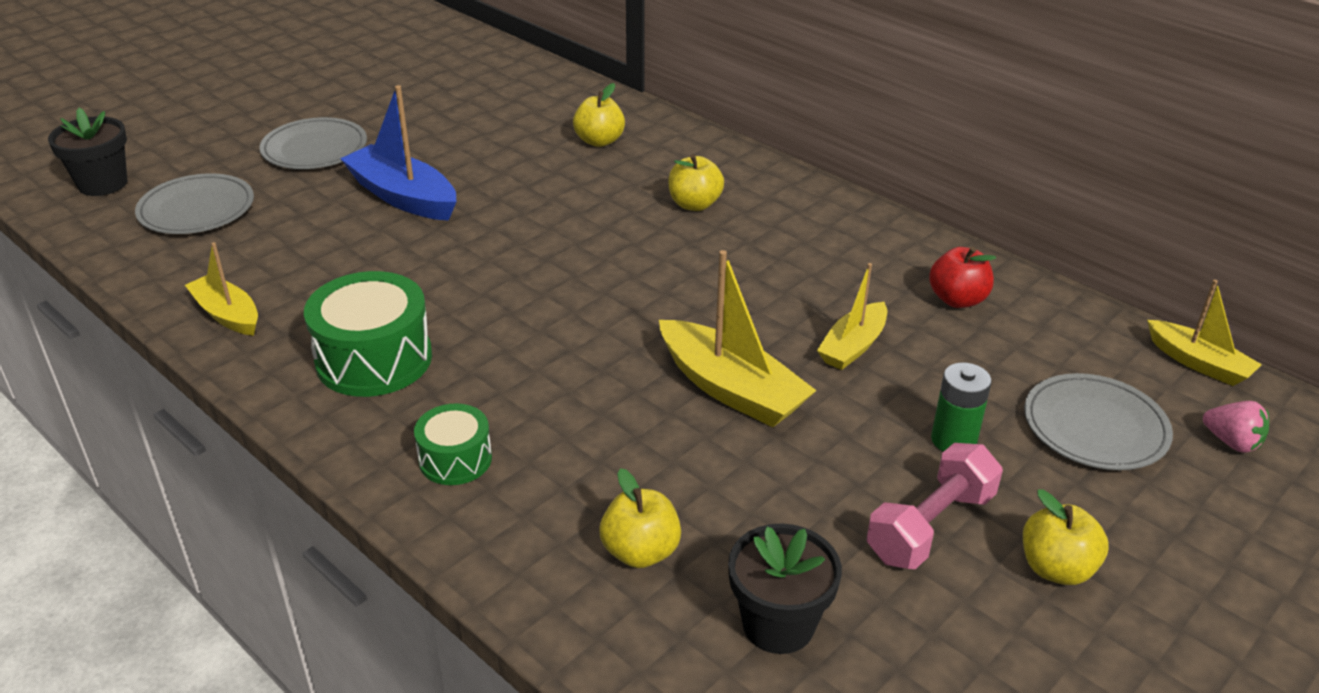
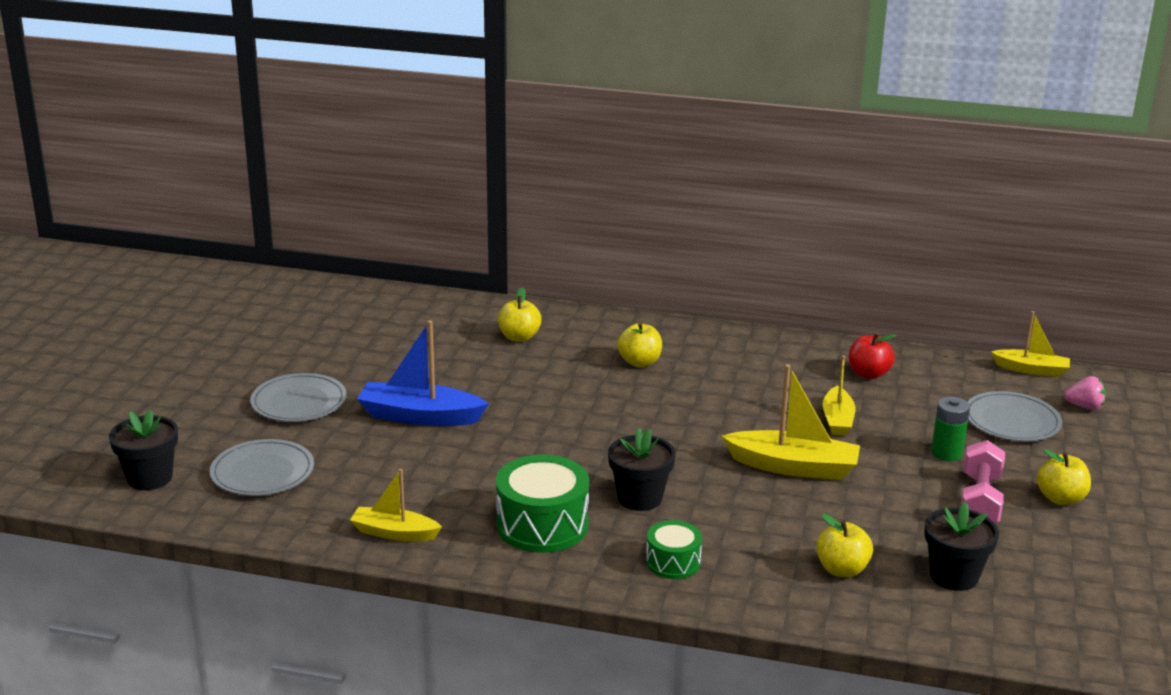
camera: 30 degrees left, 10 degrees down
(511, 365) = (640, 498): none -> black flower pot

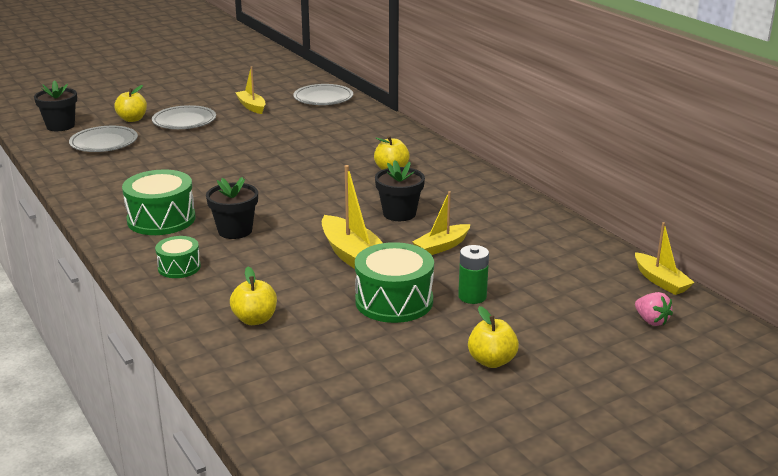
camera: 45 degrees right, 0 degrees up
(394, 533) = (94, 191): yellow boat -> yellow boat (251, 107)
(419, 416) = (221, 148): blue boat -> none
(519, 337) = (353, 133): yellow apple -> yellow apple (132, 119)
(868, 374) = (524, 232): red apple -> none
(904, 489) = (394, 301): none -> green drum
(954, 576) = (311, 360): black flower pot -> black flower pot (399, 214)
(979, 501) = (429, 332): pink dumbbell -> none
(1011, 421) = (567, 302): grey plate -> grey plate (323, 98)

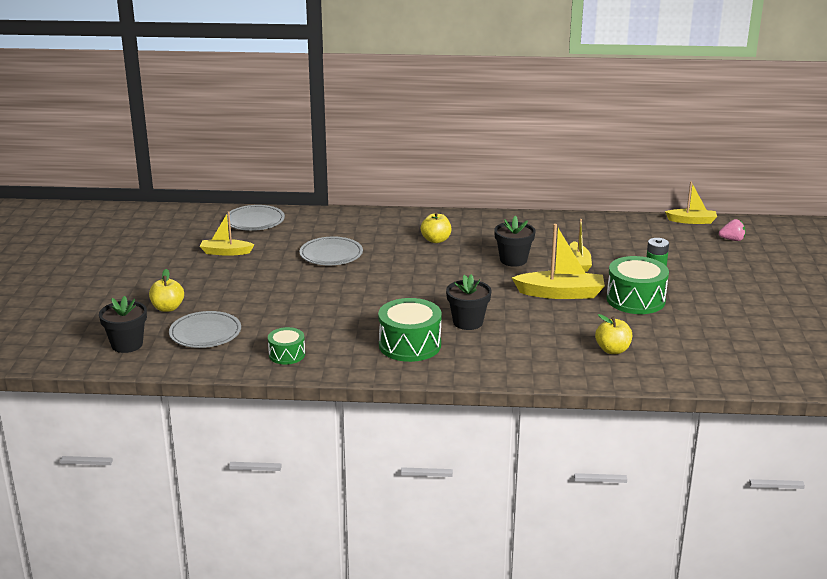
camera: 55 degrees left, 0 degrees up
(179, 267) = (504, 357): green drum -> green drum (287, 354)
(184, 121) = (211, 287): grey plate -> grey plate (331, 254)
(491, 361) = (734, 295): yellow apple -> none

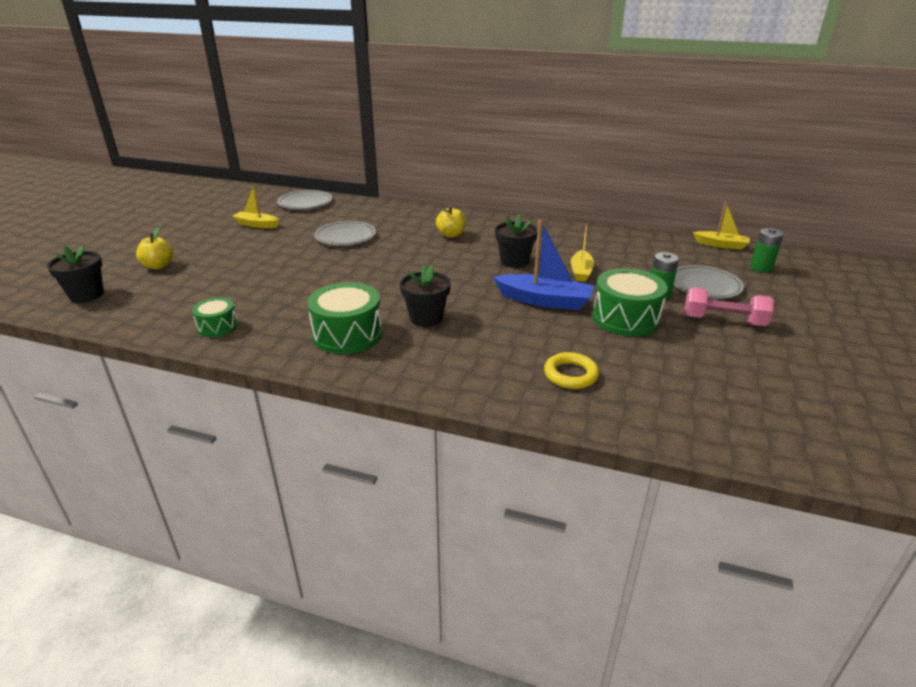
camera: 15 degrees right, 5 degrees up
(205, 333) = (165, 293): grey plate -> grey plate (704, 285)
(560, 293) = (544, 301): yellow boat -> blue boat
(612, 350) = (570, 374): yellow apple -> yellow ring
(714, 291) = (723, 320): none -> pink dumbbell
(732, 240) = (761, 268): pink strawberry -> green battery

